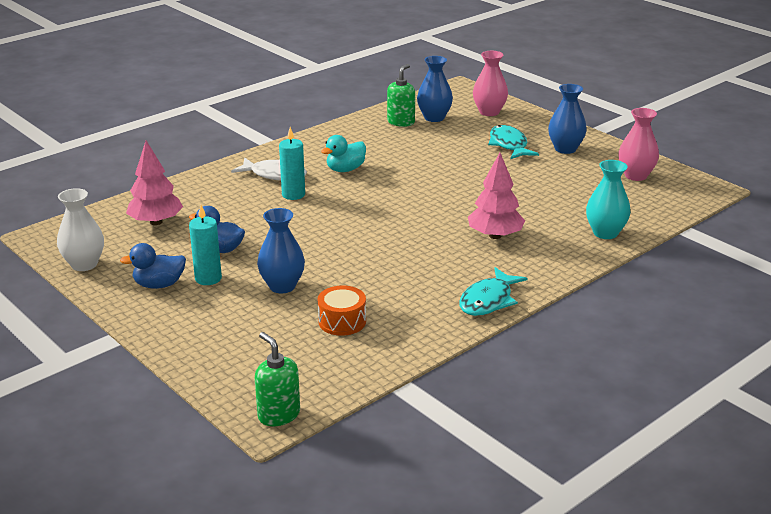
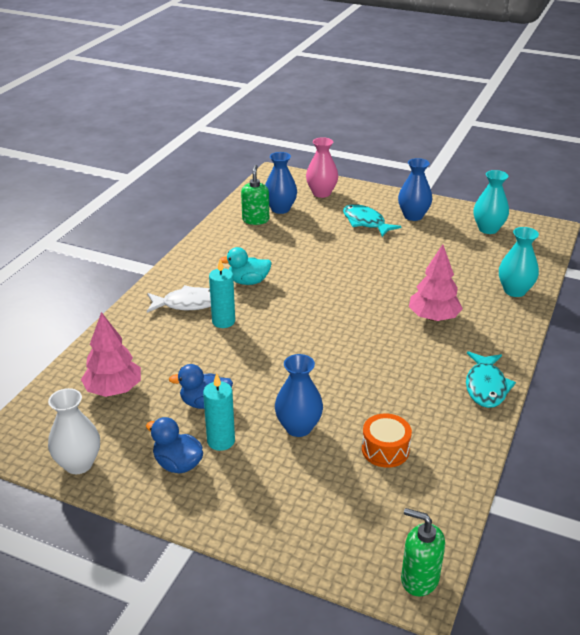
camera: 25 degrees left, 5 degrees up
(159, 285) = (178, 464): blue duck -> blue duck turned 75 degrees clockwise
(345, 169) = (248, 281): turquoise duck -> turquoise duck turned 60 degrees clockwise
(635, 175) = (488, 229): pink vase -> turquoise vase

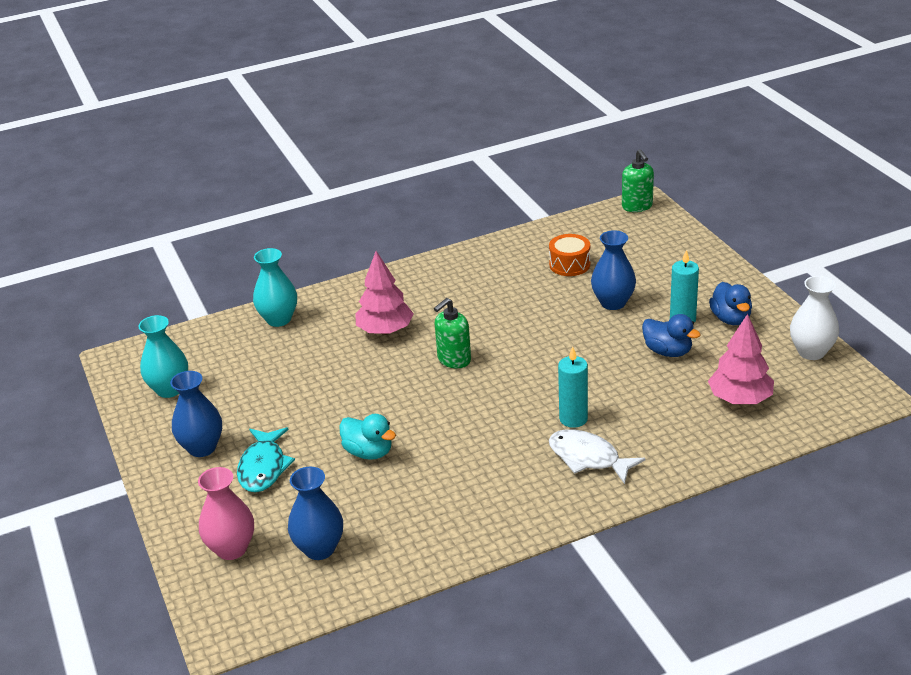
camera: 135 degrees left, 0 degrees up
(248, 281) = (495, 454): turquoise duck -> turquoise duck (369, 452)
(255, 220) = (373, 546): green soap dispenser -> green soap dispenser (454, 359)
(486, 386) = (438, 267): turquoise fish -> none

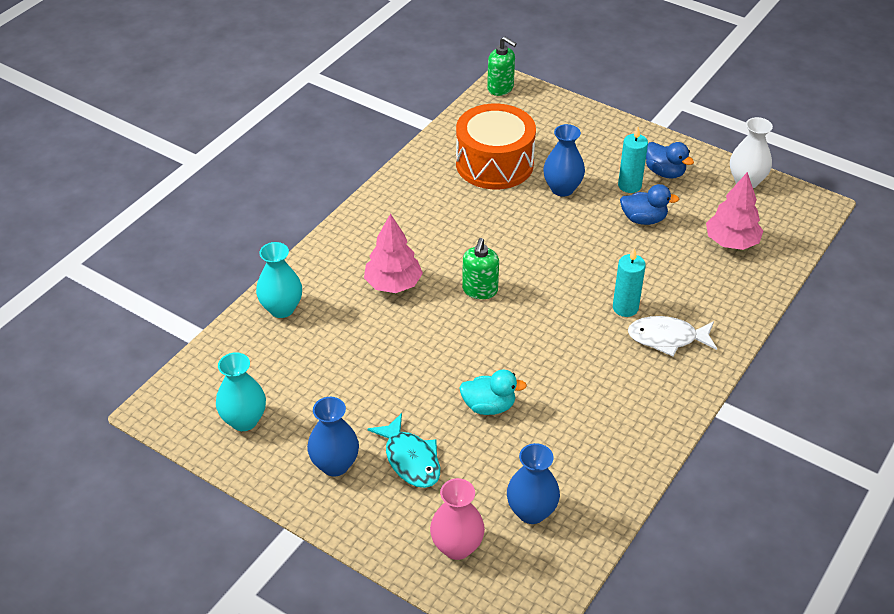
camera: 35 degrees left, 10 degrees up
(569, 264) = (494, 164): orange drum -> orange drum, size x2.00

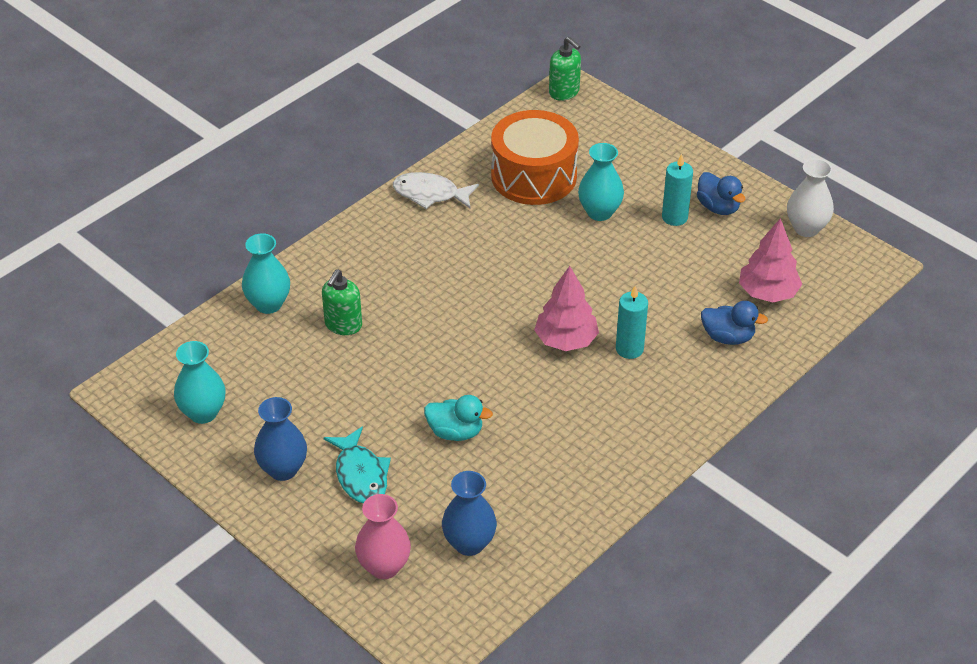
camera: 10 degrees right, 0 degrees up
(393, 284) = (390, 293): pink tree -> pink tree (566, 340)
(480, 290) = (479, 311): green soap dispenser -> green soap dispenser (343, 325)
(562, 189) = (599, 212): blue vase -> turquoise vase
(643, 219) = (678, 256): blue duck -> blue duck (728, 337)
(667, 338) = (664, 387): white fish -> white fish (430, 194)

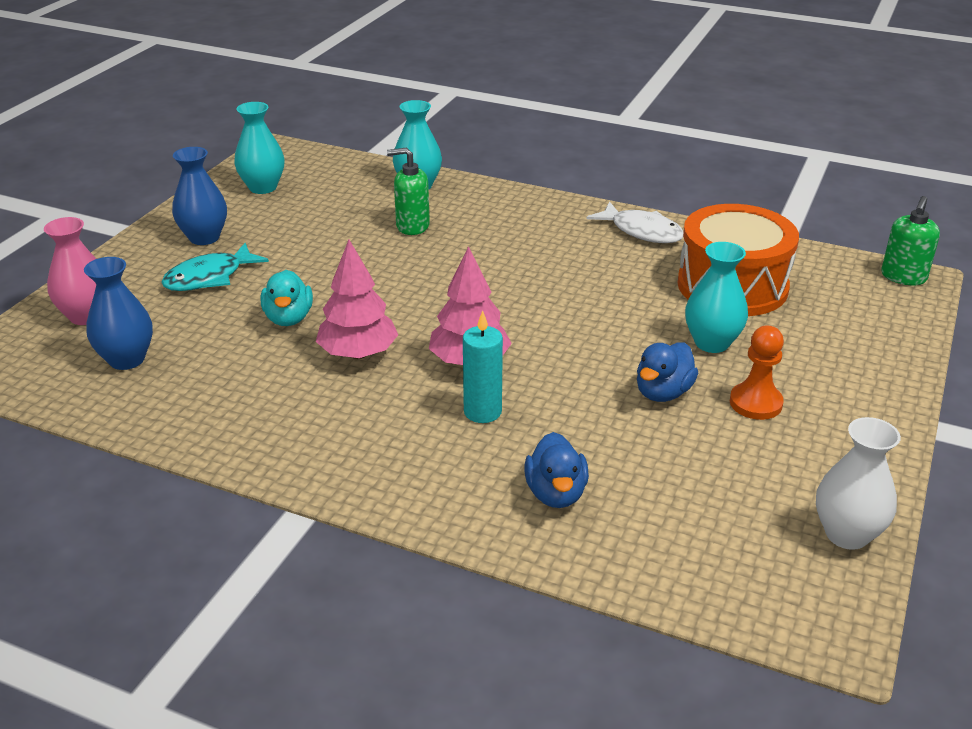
camera: 70 degrees right, 10 degrees down
(430, 194) = (642, 231): white fish -> white fish turned 135 degrees clockwise
(674, 217) = (755, 403): turquoise candle -> orange pawn
(718, 207) = (811, 437): blue duck -> blue duck (663, 393)
(767, 293) = (672, 517): pink tree -> pink tree (358, 353)

